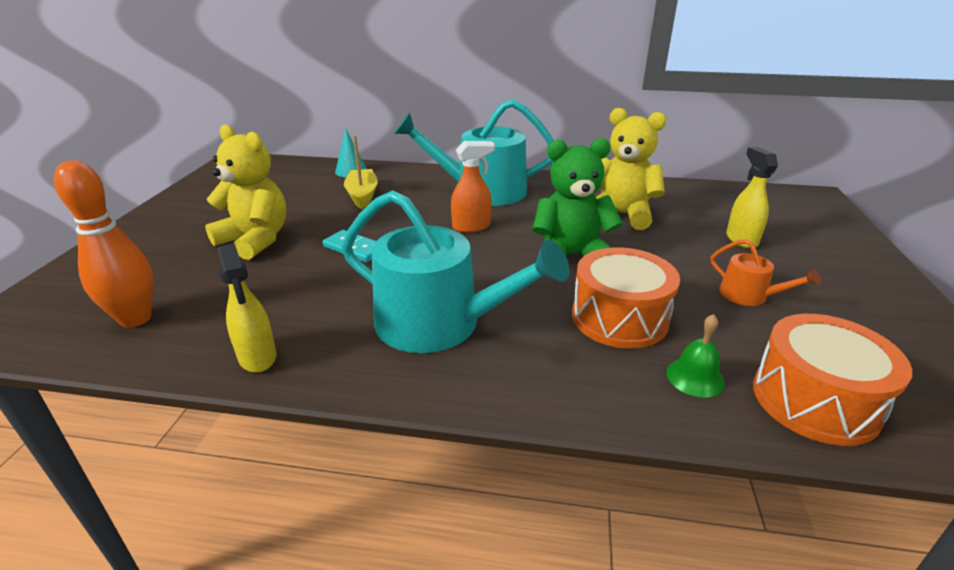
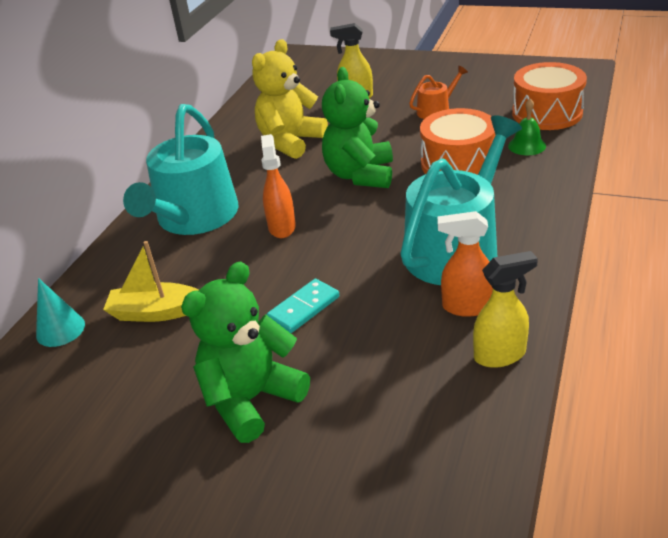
camera: 75 degrees left, 5 degrees up
(135, 319) = (423, 474): orange bowling pin -> none
(255, 240) = (251, 399): yellow teddy bear -> green teddy bear
(338, 334) = (467, 307): none -> orange spray bottle

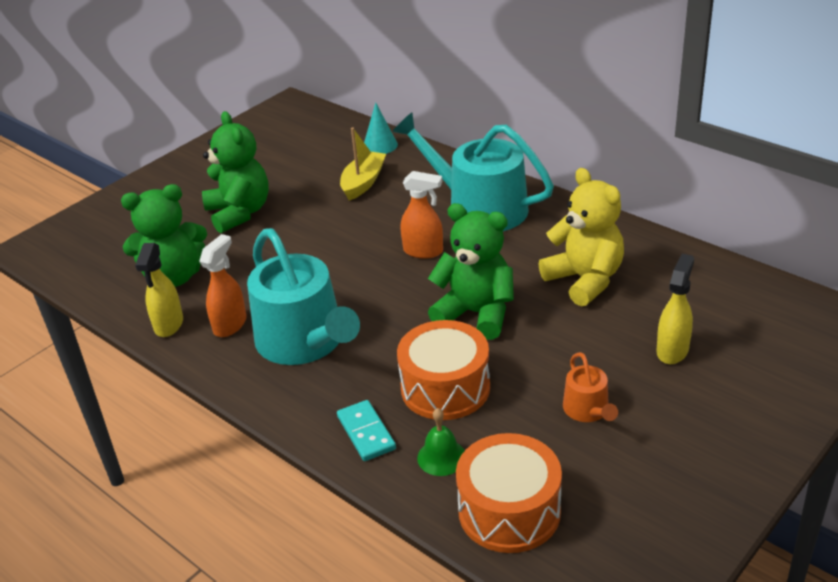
camera: 110 degrees right, 0 degrees up
(303, 308) = (305, 246): turquoise domino -> turquoise domino (366, 433)
(414, 397) = (174, 276): none -> green teddy bear

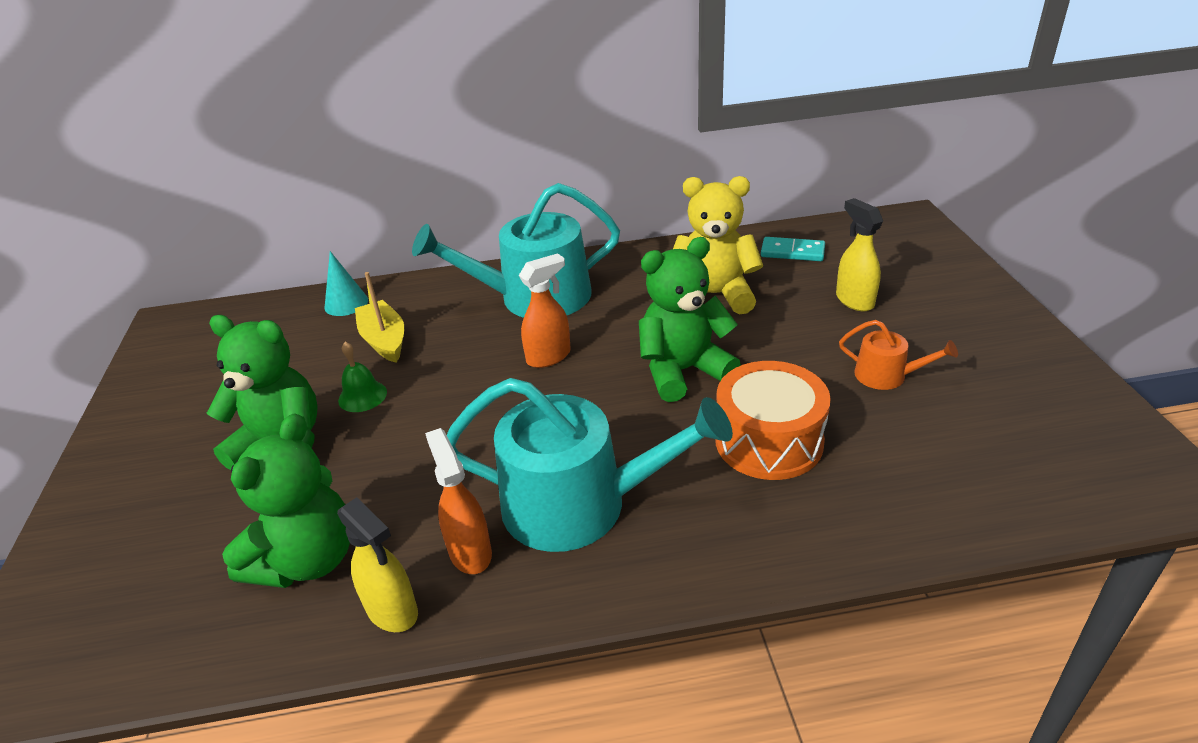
camera: 50 degrees left, 0 degrees up
(366, 433) = (781, 529): turquoise domino -> turquoise domino (792, 252)
(441, 457) = (869, 493): green bell -> green bell (362, 396)
(509, 511) = (985, 487): orange drum -> none

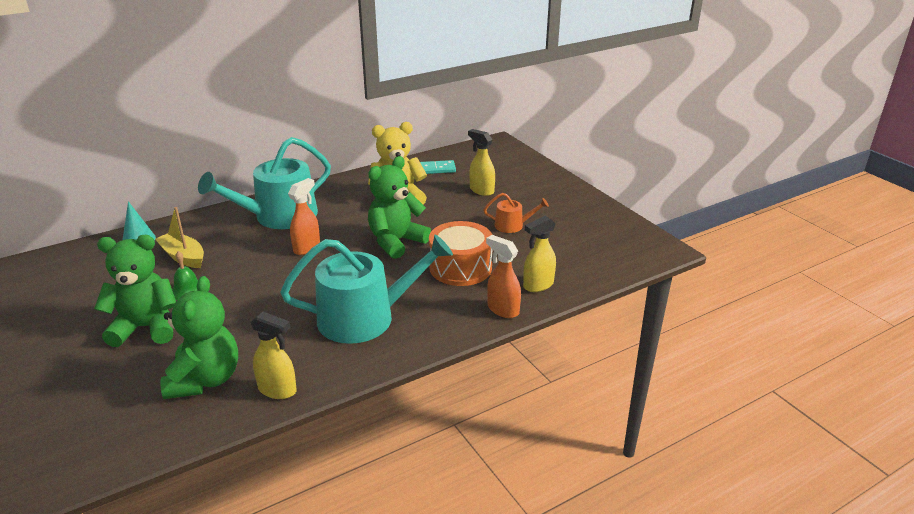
camera: 25 degrees left, 5 degrees down
(470, 552) = (310, 353): orange spray bottle -> orange spray bottle (502, 309)
(895, 508) = (538, 285): none -> yellow spray bottle

